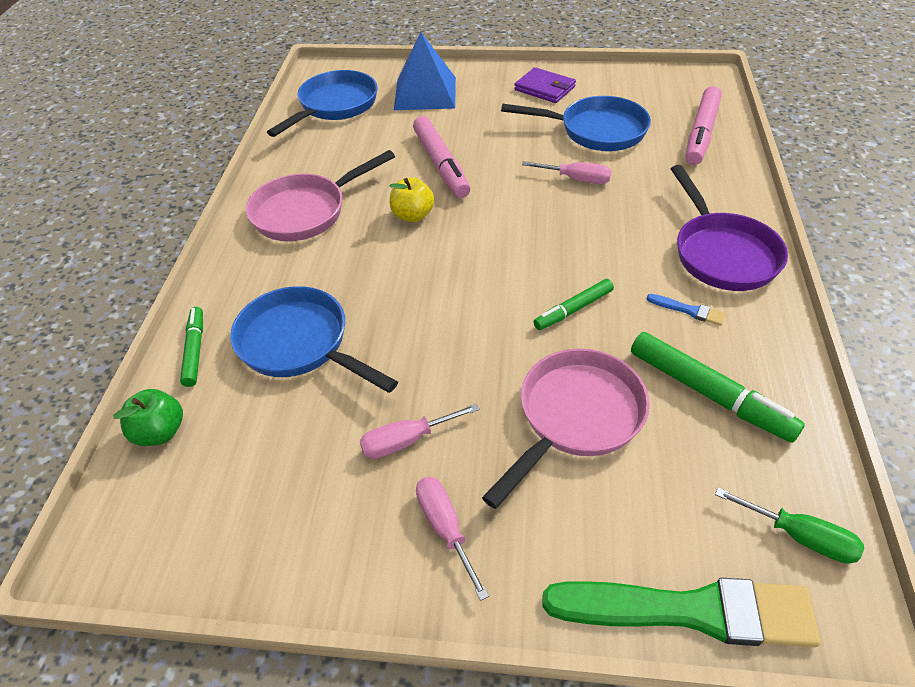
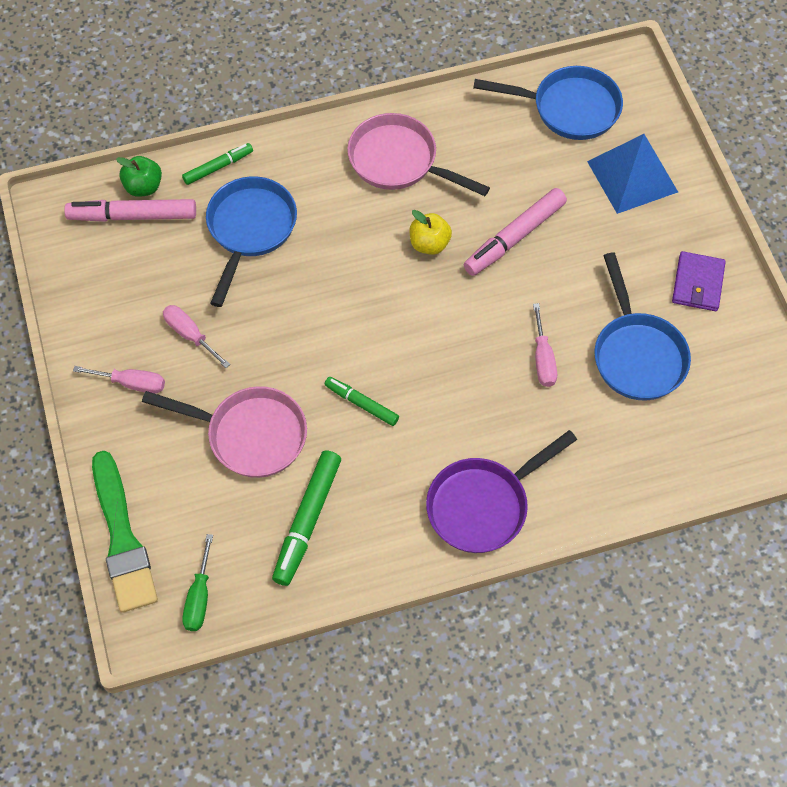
camera: 65 degrees right, 15 degrees up
(445, 528) = (132, 383): pink screwdriver -> pink screwdriver turned 60 degrees clockwise
(688, 310) = (395, 490): blue brush -> none
(701, 133) = (680, 454): pink marker -> pink marker (133, 216)

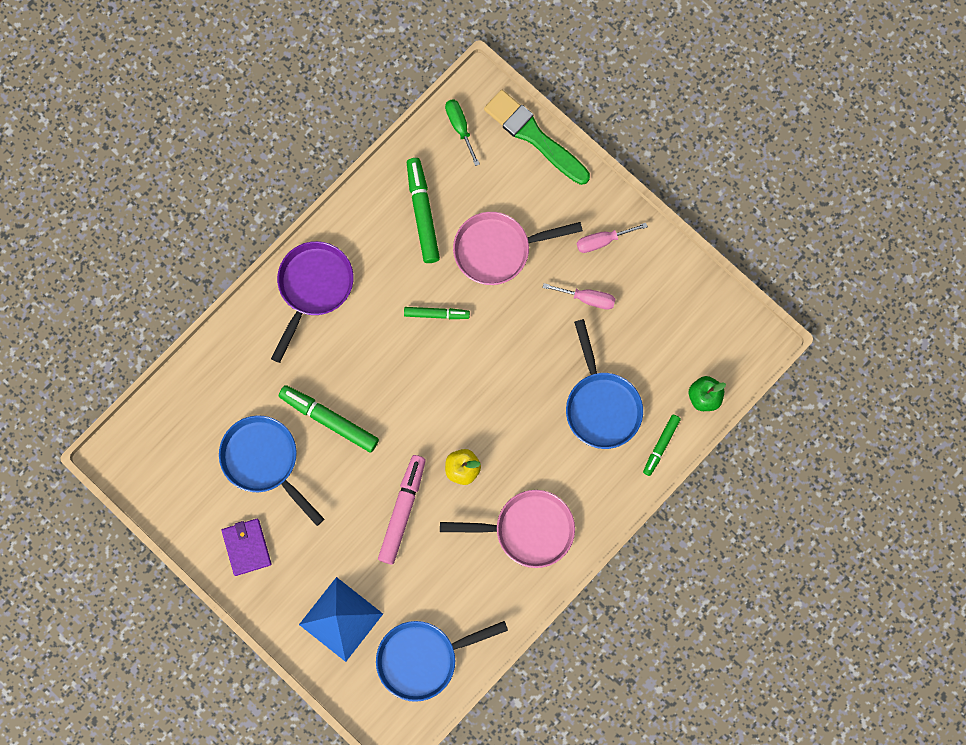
camera: 150 degrees right, 15 degrees up
(133, 216) = (695, 368): pink marker -> none
(543, 359) = (329, 419): pink screwdriver -> green marker

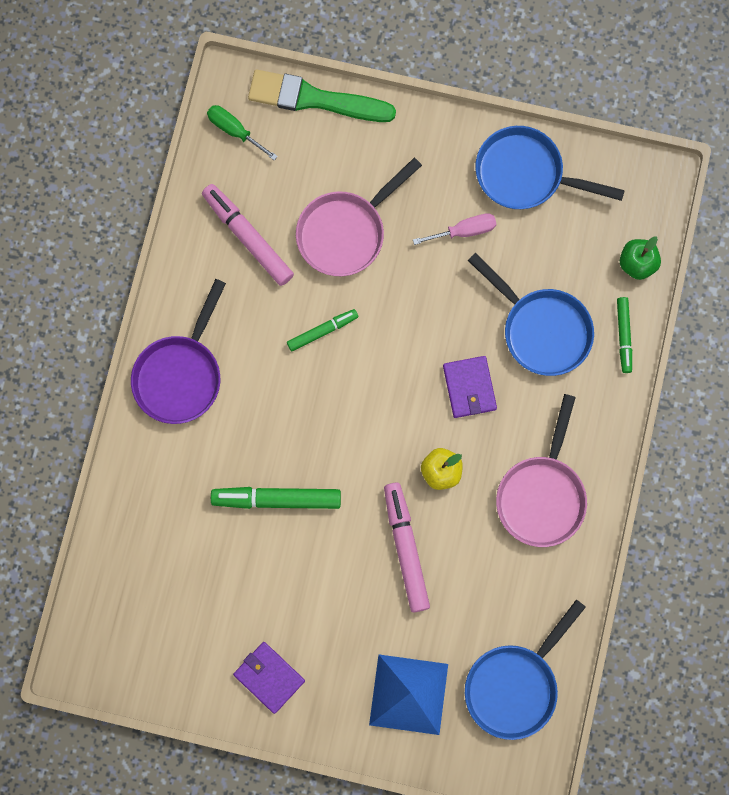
camera: 30 degrees left, 0 degrees up
(264, 461) = (235, 579): blue pan -> blue pan (526, 174)
(313, 287) = (181, 375): purple pan -> purple pan turned 150 degrees counterclockwise
(422, 213) = (248, 237): green marker -> pink marker
(521, 418) = (469, 388): none -> purple wallet
(527, 529) = (542, 495): pink pan -> pink pan turned 135 degrees clockwise
(602, 241) = (445, 165): pink screwdriver -> none

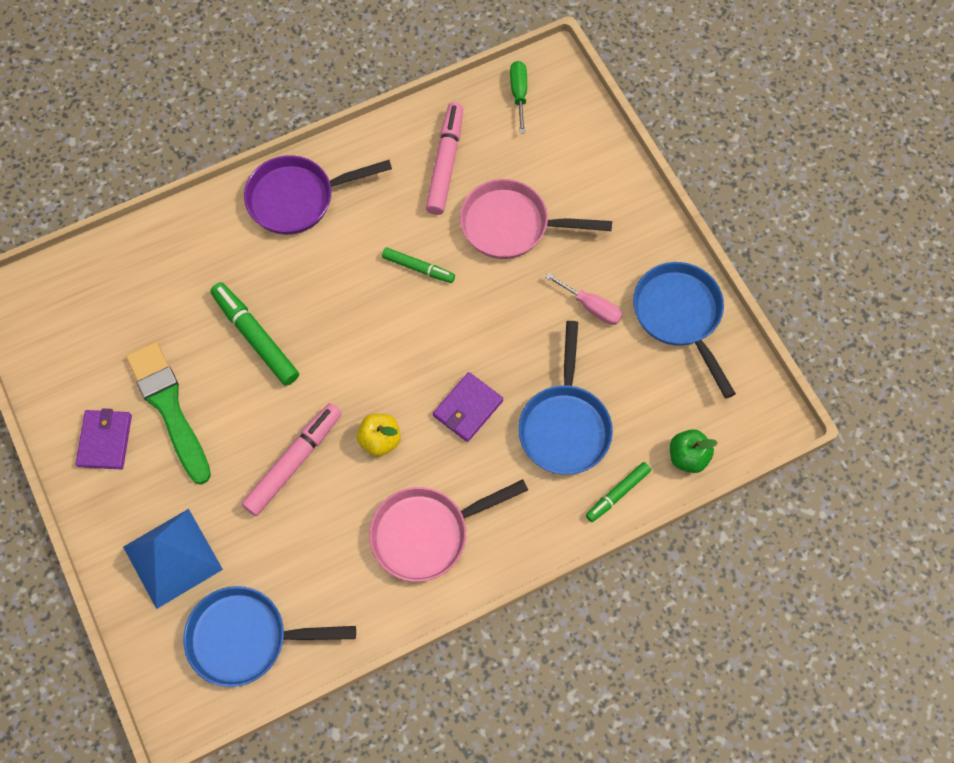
camera: 50 degrees right, 10 degrees down
(315, 99) = (595, 127): green brush -> green brush (169, 408)

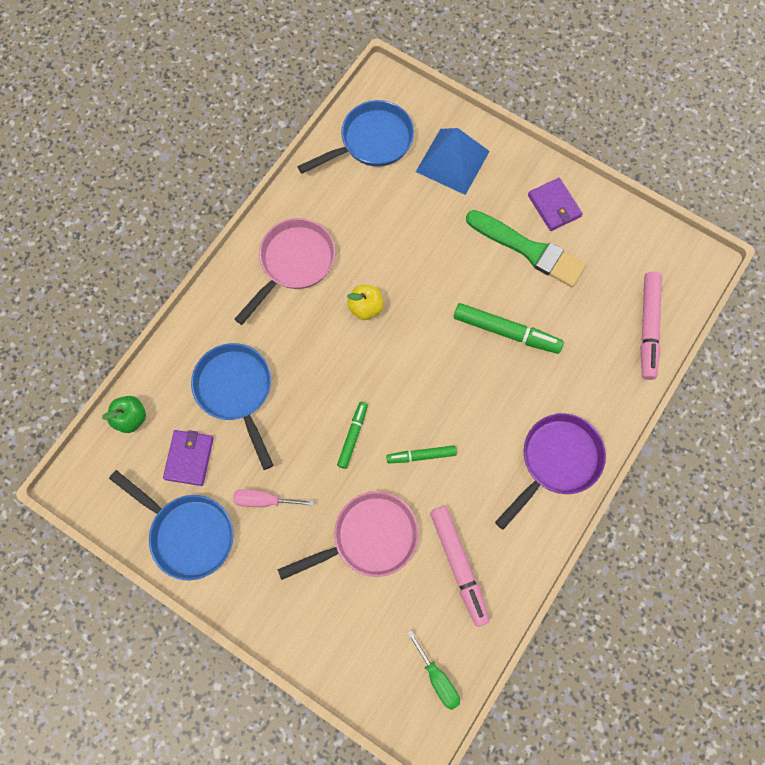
camera: 150 degrees right, 5 degrees up
(294, 462) = (416, 261): pink marker -> pink marker (648, 328)
(468, 408) = (316, 365): purple wallet -> purple wallet (189, 458)
(617, 493) = (172, 362): green marker -> green marker (353, 436)

